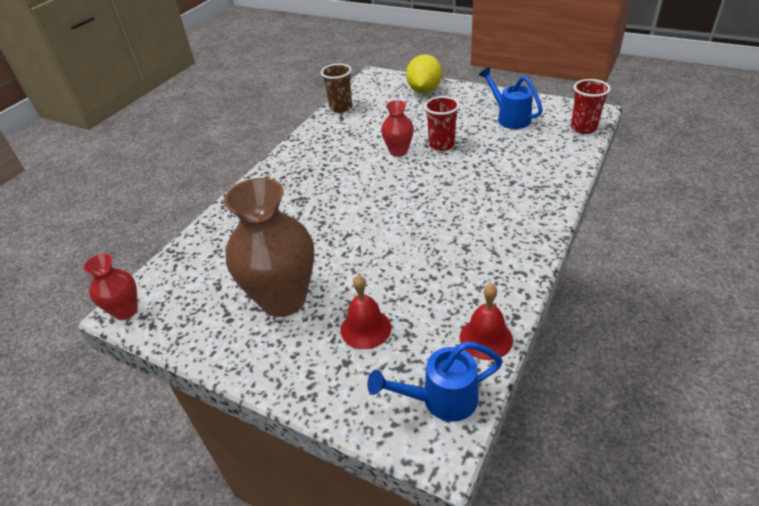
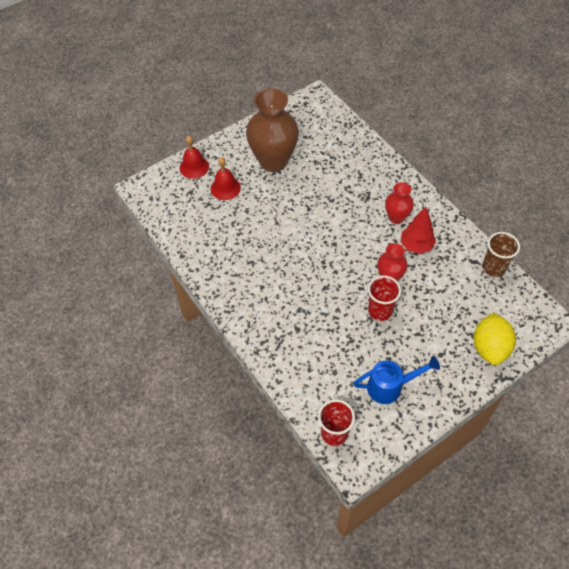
camera: 115 degrees right, 15 degrees up
(126, 311) = (314, 97): red vase -> red vase (396, 217)
(346, 149) = (416, 245): none -> red tree
(424, 90) = (489, 348): yellow lemon -> yellow lemon turned 60 degrees clockwise
(440, 400) = (161, 199): blue watering can -> none
(486, 338) = (179, 234): red bell -> red bell (194, 167)

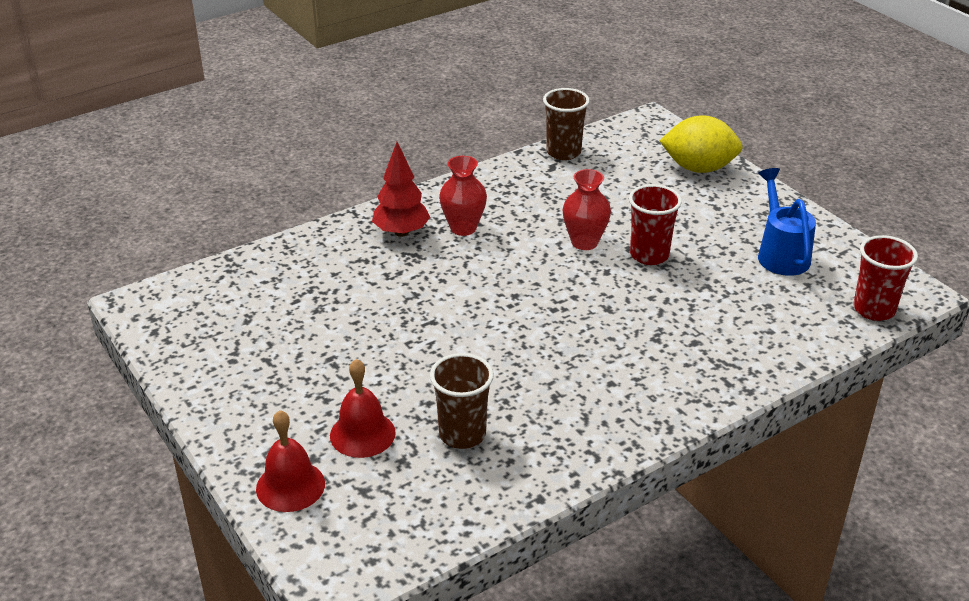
camera: 90 degrees left, 20 degrees down
(224, 225) = (462, 434): none -> brown cup
(273, 161) = (302, 364): brown vase -> none
(416, 245) = (521, 213): red tree -> red tree (401, 232)

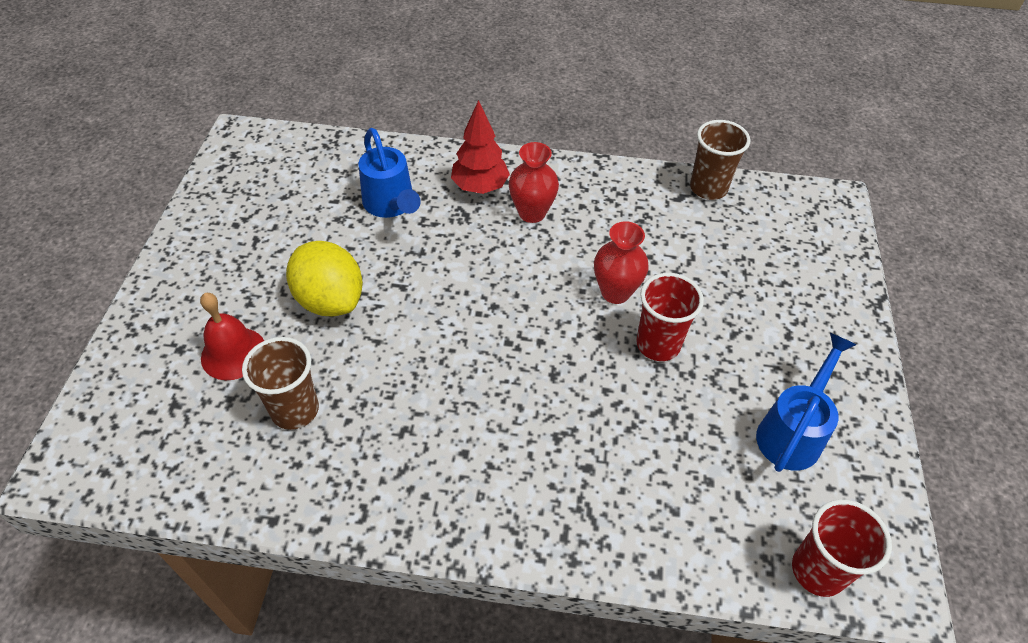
camera: 40 degrees right, 15 degrees up
(290, 486) = (138, 361): red bell -> none
(348, 279) = (391, 205): none -> blue watering can
(698, 168) = (822, 281): yellow lemon -> yellow lemon (330, 300)

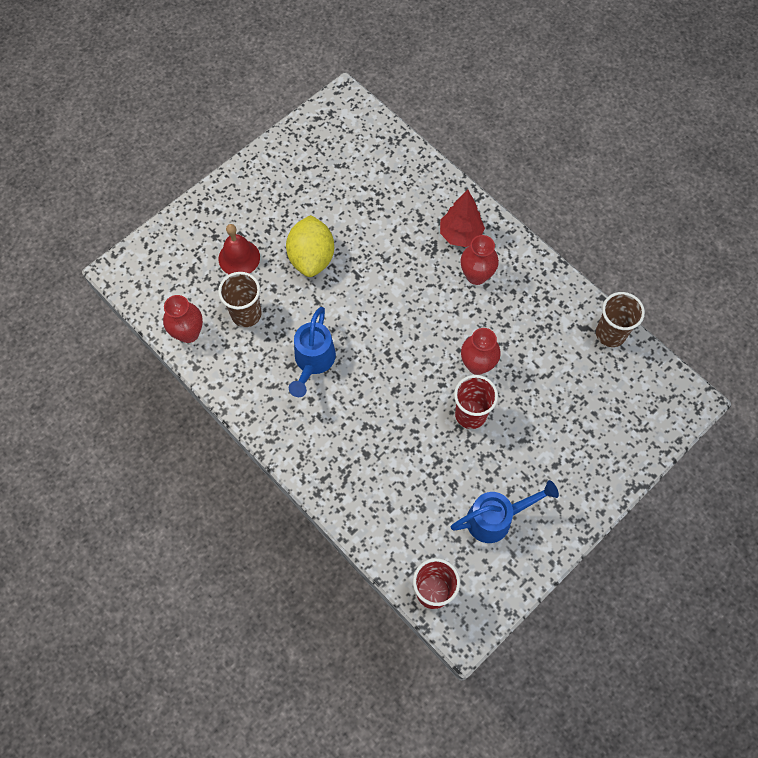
camera: 40 degrees right, 15 degrees up
(229, 484) = (188, 333): none -> red vase
(391, 205) = (395, 213): blue watering can -> blue watering can (313, 362)

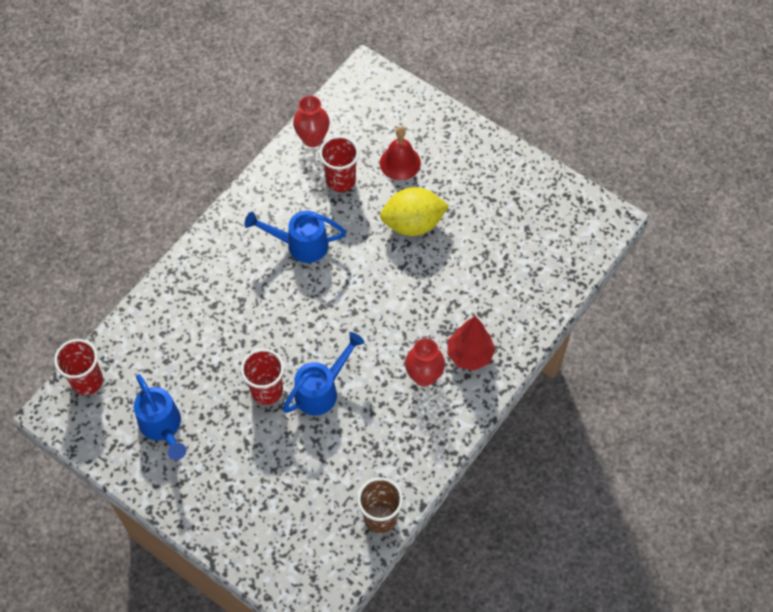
camera: 80 degrees right, 5 degrees down
(246, 314) = (340, 180): brown cup -> red cup
(477, 365) = (322, 390): red vase -> blue watering can

